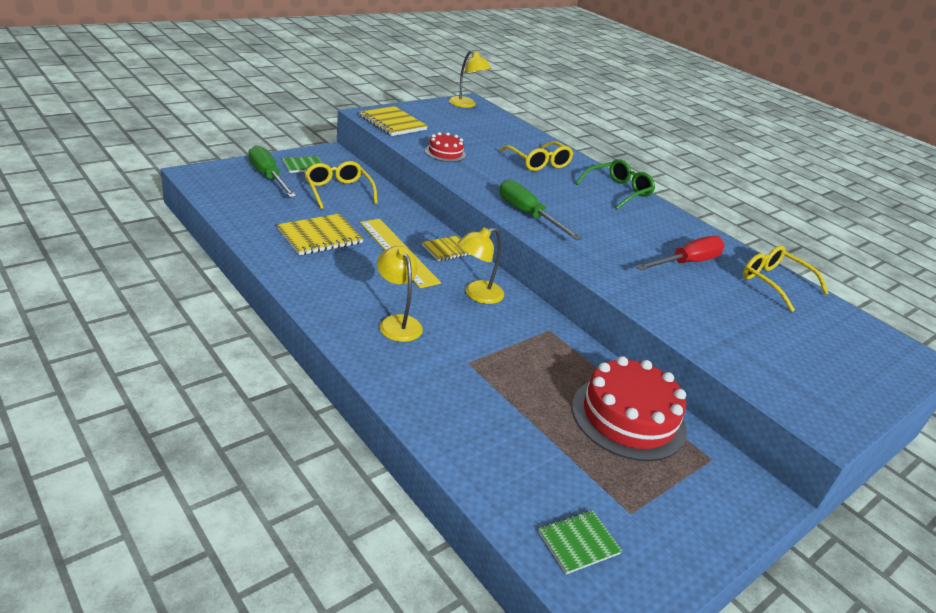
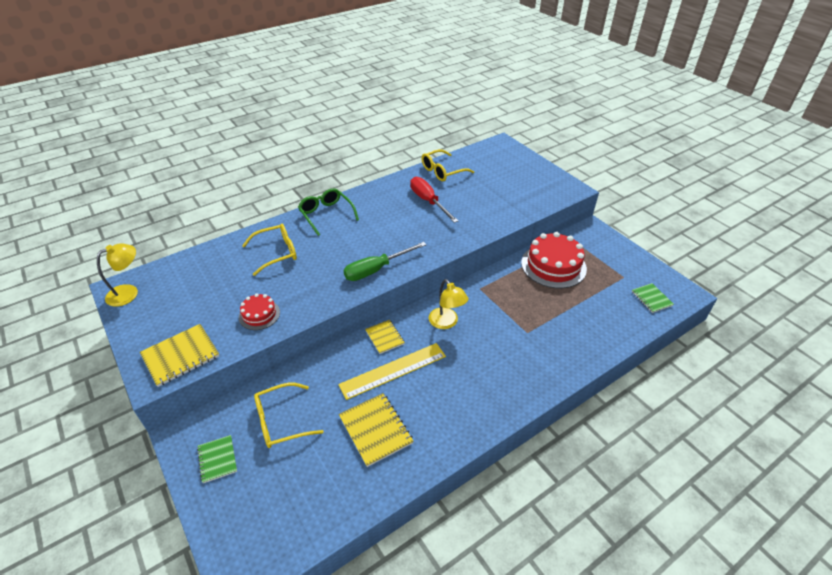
camera: 80 degrees left, 10 degrees up
(268, 177) = (247, 492): green screwdriver -> none
(397, 322) = (494, 370): yellow lamp -> none

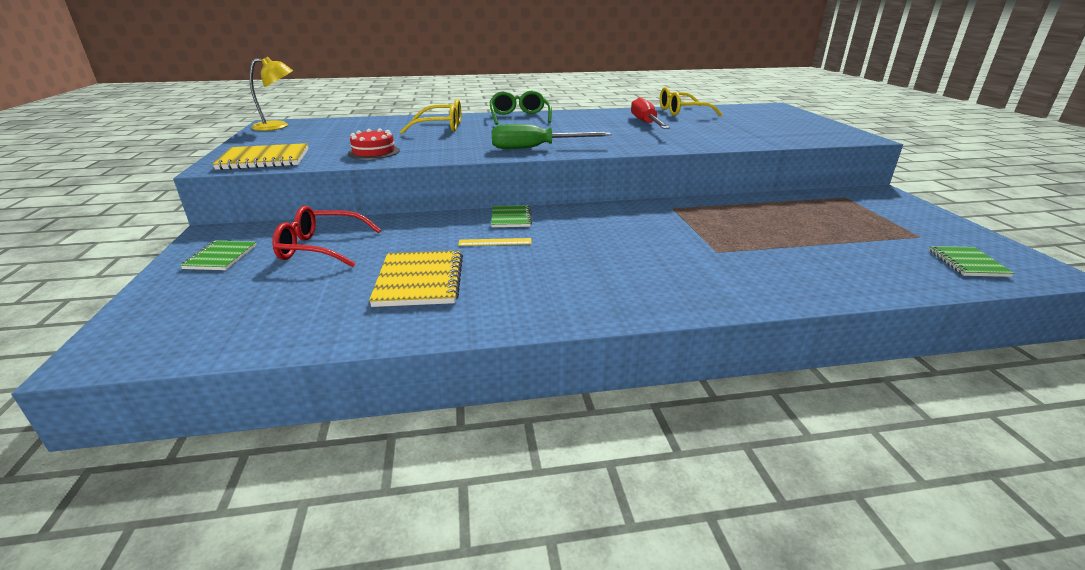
camera: 25 degrees right, 15 degrees down
(281, 421) = (321, 248): yellow glasses -> red glasses
(384, 337) = (511, 218): yellow notebook -> green notebook
(393, 370) = (495, 242): yellow ruler -> yellow ruler, size x0.45
(446, 323) = (602, 223): yellow lamp -> none
(553, 265) = (799, 209): red cake -> none

